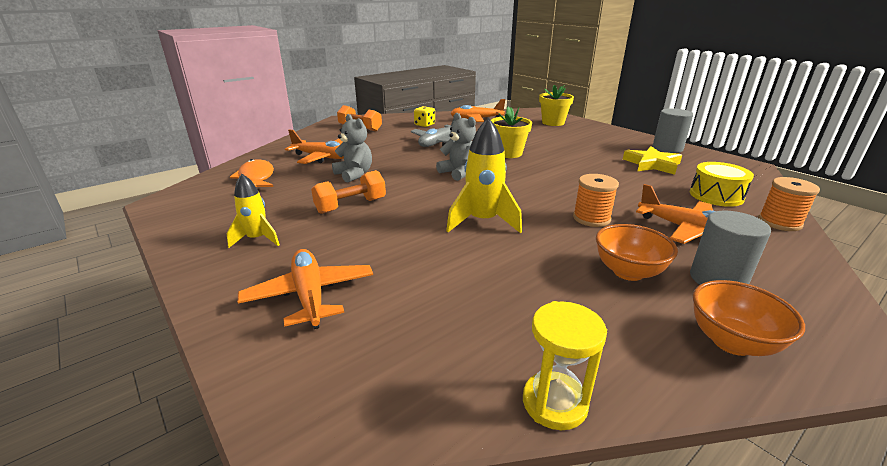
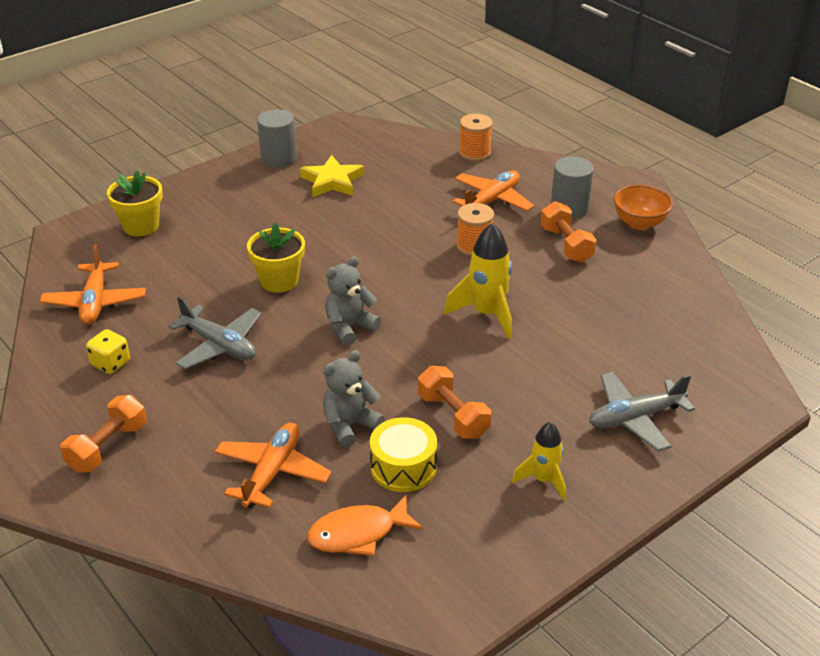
camera: 90 degrees left, 10 degrees up
(310, 295) = (635, 418): orange plane -> grey plane
(554, 403) = (711, 298): yellow hourglass -> none
(628, 272) = (566, 245): orange bowl -> orange dumbbell
(716, 195) = (420, 166): yellow drum -> yellow drum (403, 467)

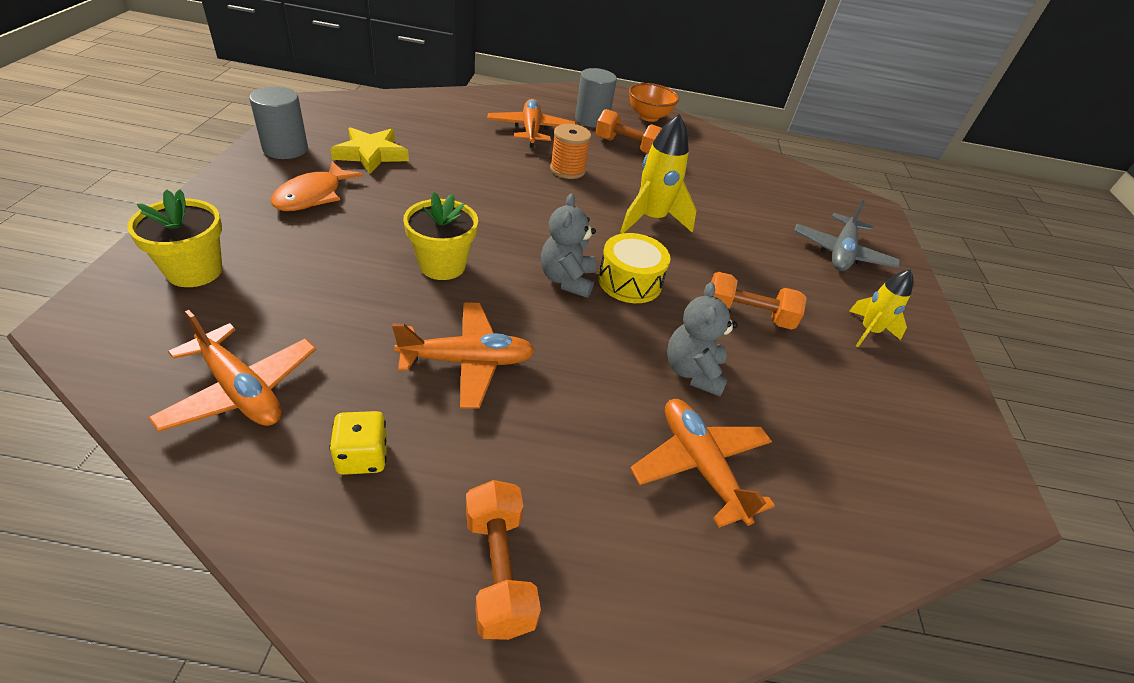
camera: 50 degrees left, 5 degrees up
(219, 345) = (468, 361): grey plane -> orange plane
(358, 533) = (843, 473): orange fish -> orange fish (313, 195)
(403, 467) = (781, 383): yellow drum -> yellow drum (629, 281)
(474, 153) = (467, 98): orange spool -> none

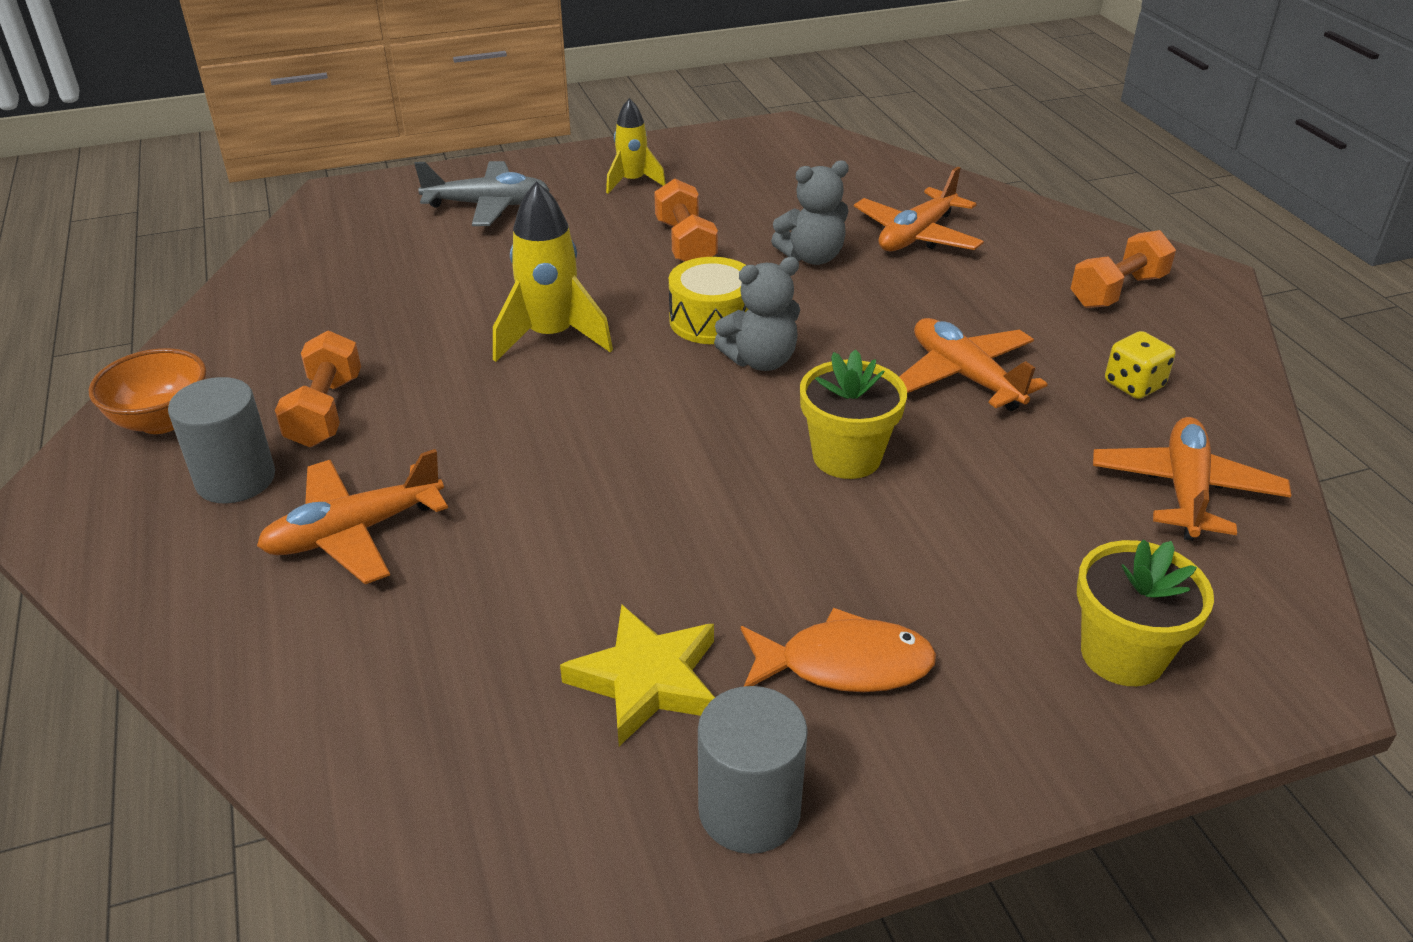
camera: 110 degrees left, 5 degrees down
(567, 170) = (476, 444): orange spool -> none

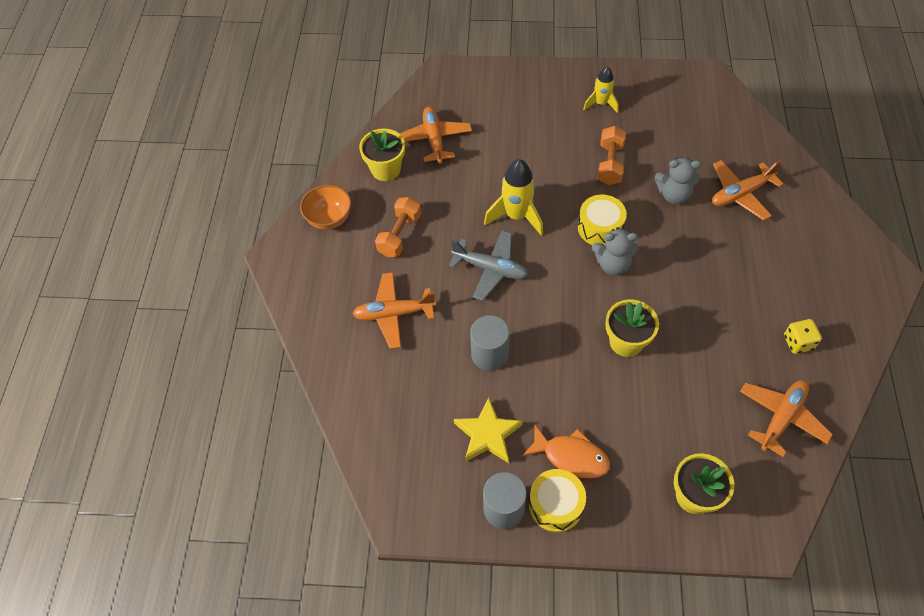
camera: 25 degrees right, 20 degrees up
(236, 479) = (353, 266): grey cylinder -> grey cylinder (489, 354)
(266, 329) = (386, 169): none -> yellow flower pot
(488, 205) = (517, 103): grey plane -> grey plane (491, 269)
(860, 763) = (555, 505): none -> yellow drum
(965, 376) = (711, 308): orange plane -> orange plane (434, 139)
(1117, 291) = (831, 272): orange dumbbell -> none

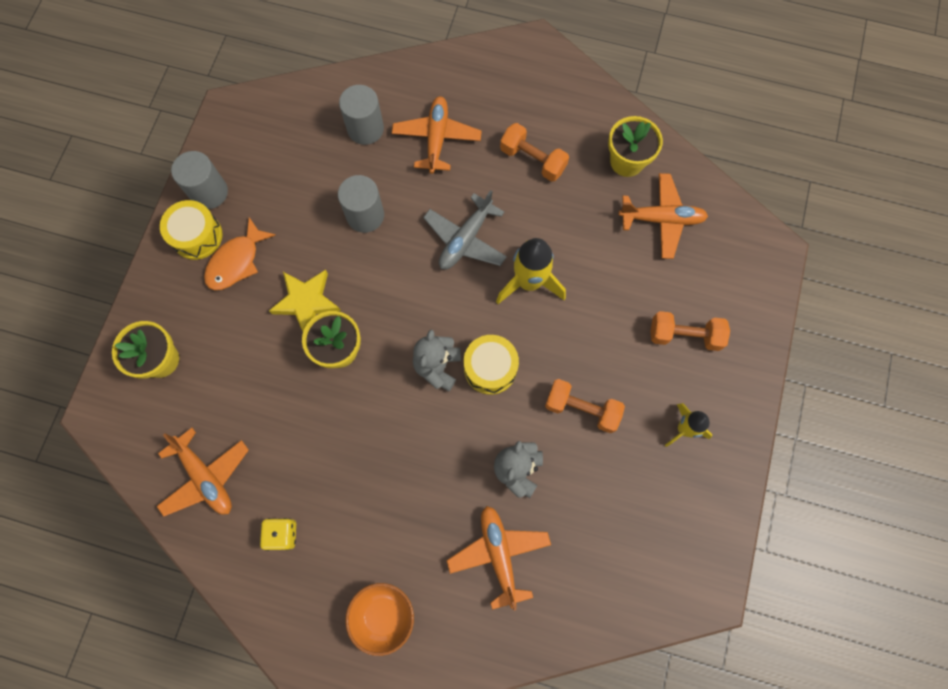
camera: 100 degrees right, 15 degrees up
(329, 219) = (570, 97): orange bowl -> orange bowl (383, 615)
(396, 378) = (365, 129): none -> grey cylinder
(487, 434) = (283, 195): yellow star -> yellow star (306, 302)
(528, 113) = (684, 335): none -> orange dumbbell

